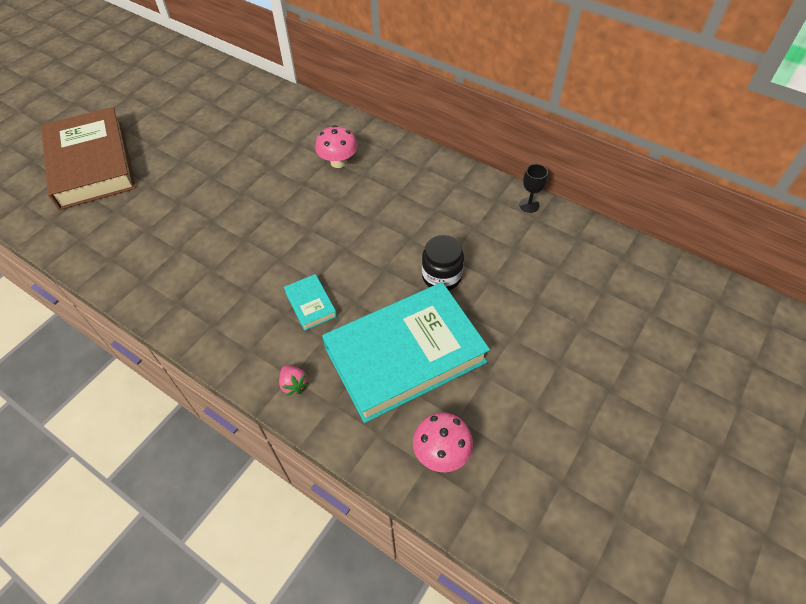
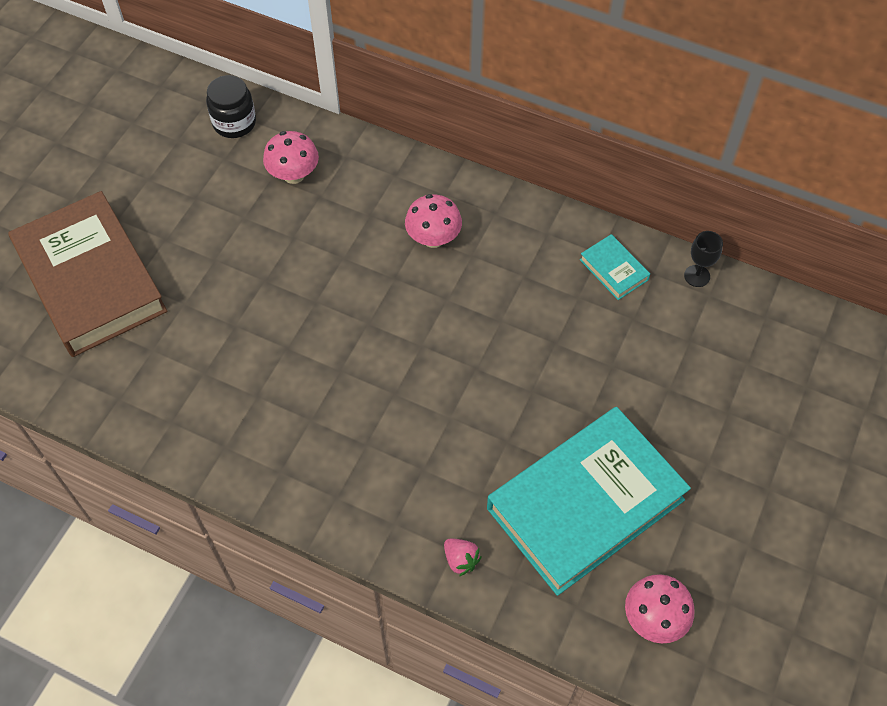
camera: 10 degrees left, 5 degrees up
(253, 115) = (294, 175): none -> pink mushroom
(310, 304) = (452, 452): turquoise book -> turquoise book (613, 270)
(441, 276) = (607, 392): black jar -> black jar (234, 123)

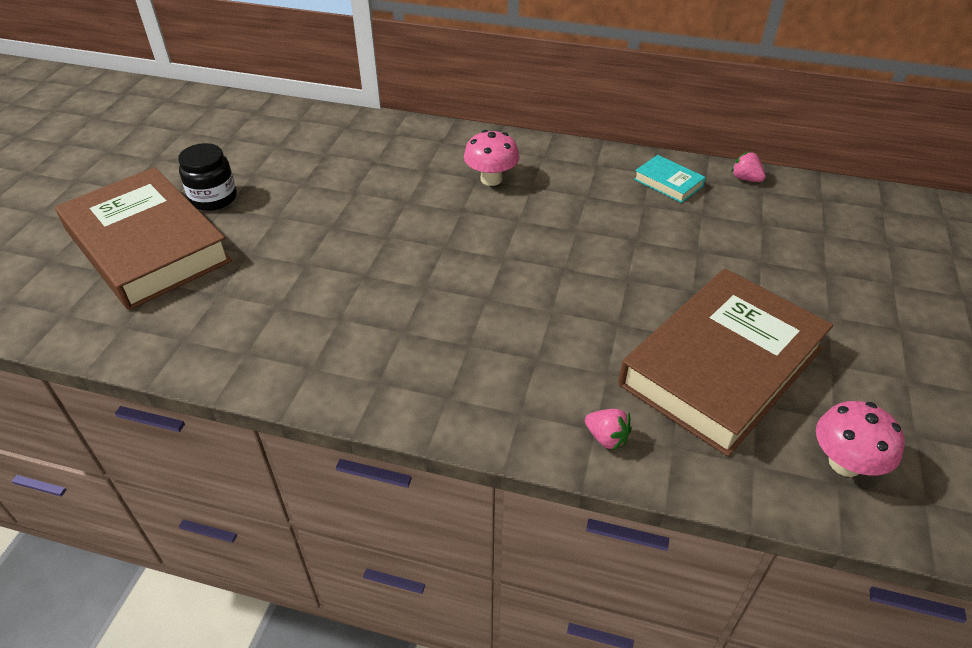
camera: 10 degrees left, 15 degrees down
(234, 123) = (283, 122): black jar -> black jar (213, 198)
(294, 175) = (346, 150): pink mushroom -> none
(585, 504) = (722, 366): turquoise book -> brown book
(697, 276) = (745, 179): black goblet -> pink strawberry

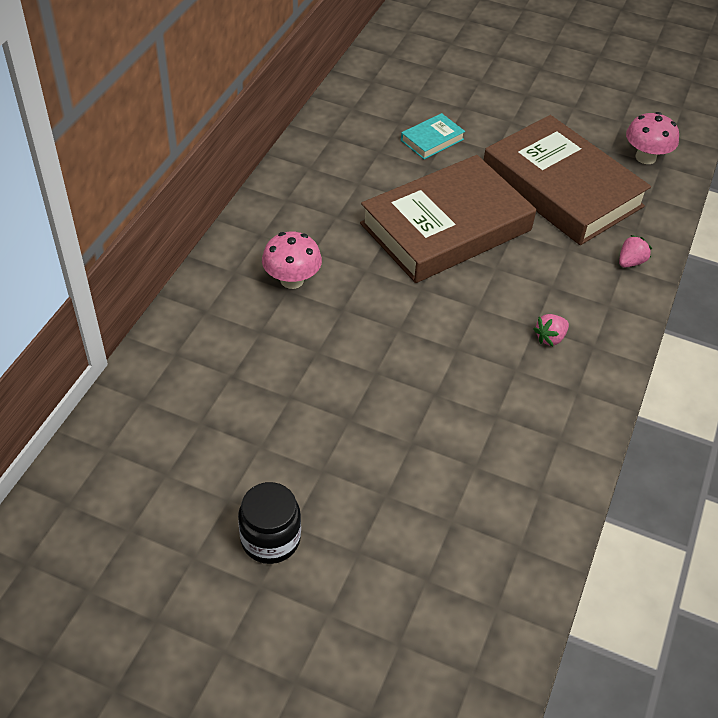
camera: 85 degrees left, 5 degrees up
(147, 245) = (356, 603): brown book -> brown book (446, 227)
(668, 183) = (328, 160): turquoise book -> turquoise book (432, 140)
(745, 179) = (333, 113): pink strawberry -> pink strawberry (550, 338)

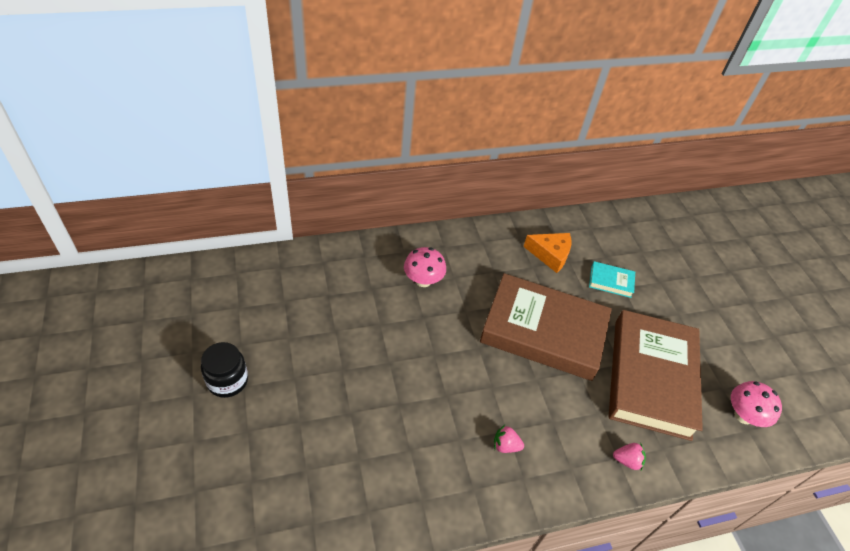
camera: 50 degrees right, 0 degrees up
(357, 160) = (550, 255): none -> orange cheese

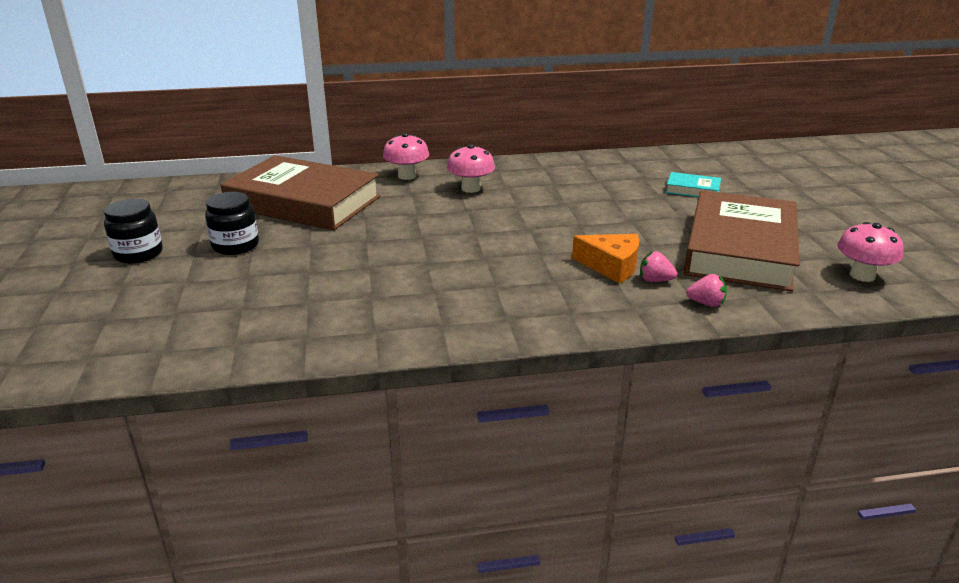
camera: 10 degrees right, 20 degrees down
(141, 396) = (138, 254): none -> black jar
(364, 258) = (407, 176): none -> pink mushroom
(505, 445) = (552, 290): pink strawberry -> pink strawberry (655, 280)
(543, 331) = (608, 219): brown book -> brown book (303, 202)
(550, 255) = (621, 174): orange cheese -> orange cheese (611, 266)

